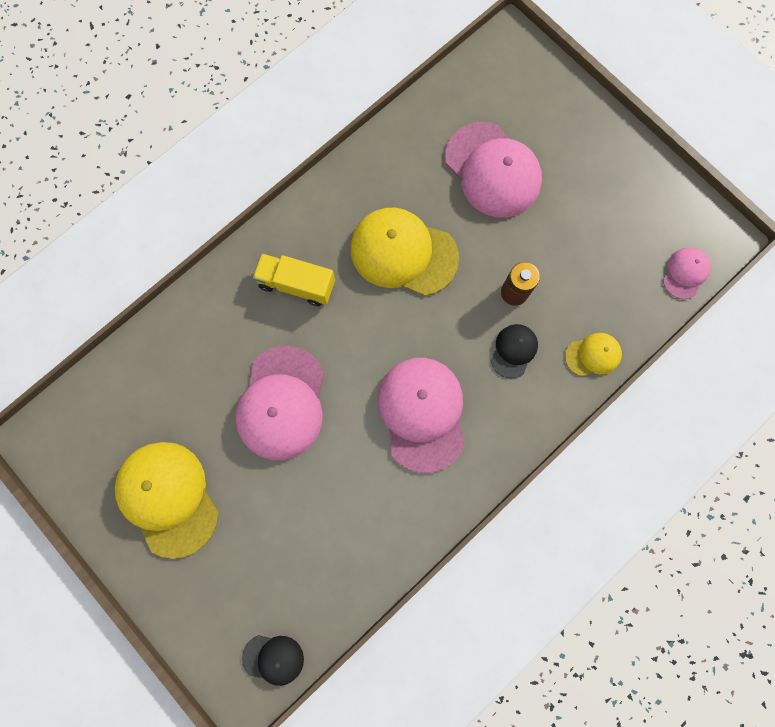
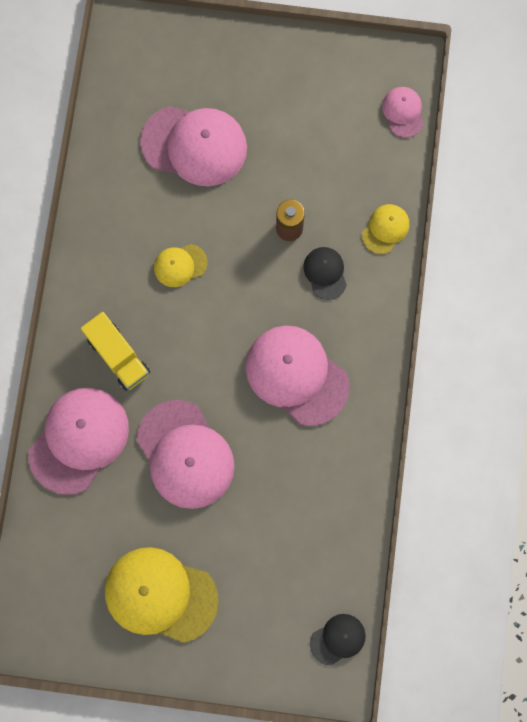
camera: 40 degrees left, 0 degrees up
(212, 324) = (79, 440): none -> pink cap
(297, 284) = (118, 356): yellow truck -> yellow truck turned 105 degrees counterclockwise
(403, 253) = (180, 265): yellow cap -> yellow cap, size x0.50

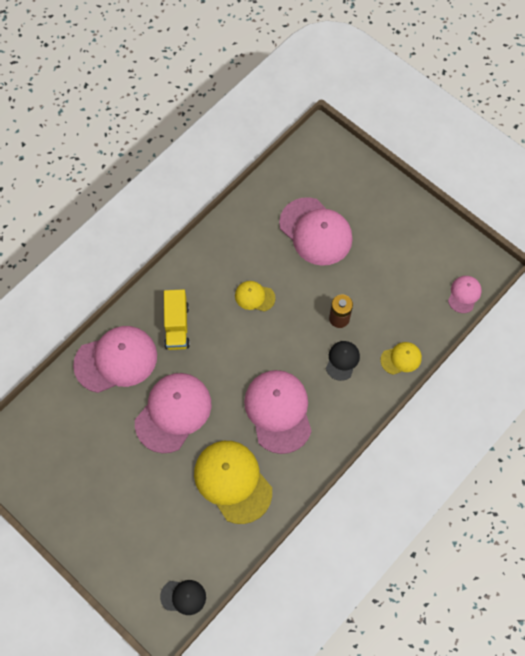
camera: 35 degrees right, 10 degrees down
(160, 595) = (94, 488): yellow cap -> yellow cap (233, 481)
(185, 454) = (173, 412): pink cap -> pink cap turned 150 degrees counterclockwise

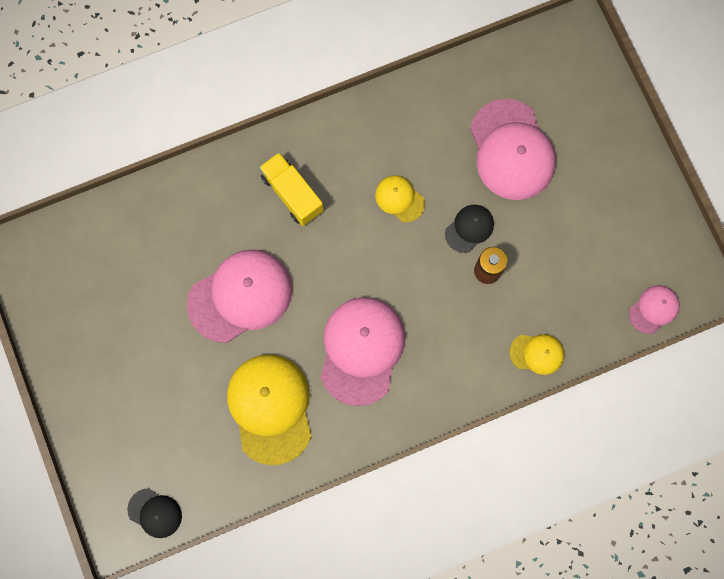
camera: 25 degrees right, 10 degrees up
(116, 360) = (204, 203): pink cap -> none
(177, 326) = (292, 194): yellow truck -> yellow truck turned 120 degrees clockwise
(342, 360) = (466, 324): black cap -> black cap (469, 228)

